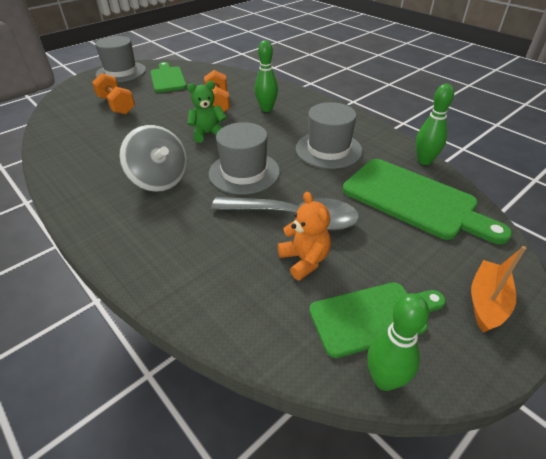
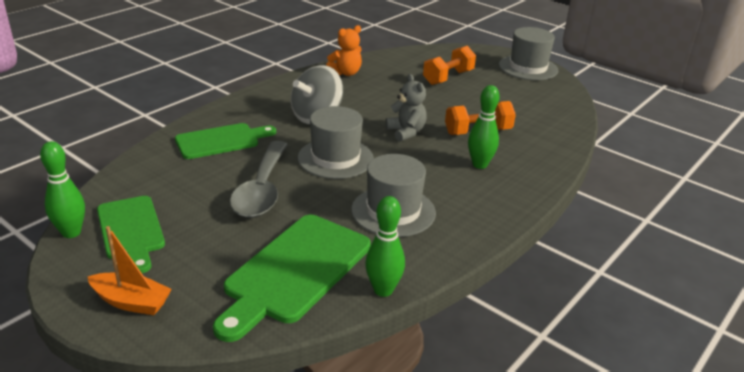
camera: 80 degrees right, 10 degrees down
(167, 78) = (528, 95): green cutting board -> green cutting board (221, 141)
(208, 134) = (406, 132): green teddy bear -> grey teddy bear
(304, 260) = (203, 196): orange teddy bear -> orange teddy bear (346, 73)

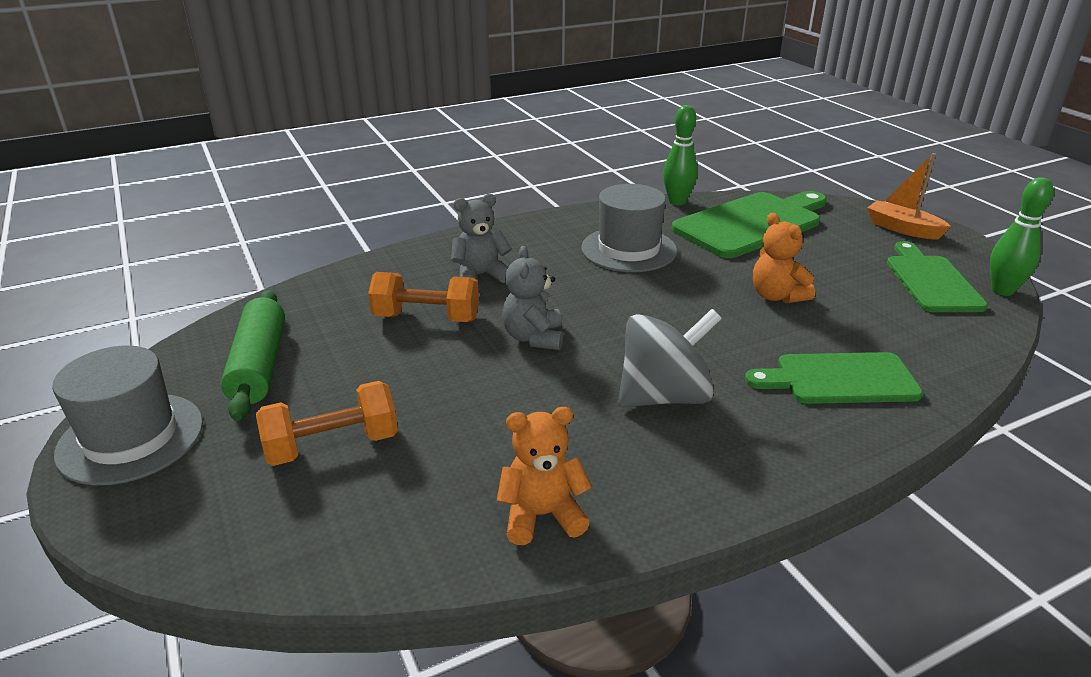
camera: 155 degrees left, 0 degrees up
(262, 190) = (777, 296): grey spoon -> orange teddy bear
(335, 158) = (665, 318): grey hat -> none
(479, 165) = (480, 275): green bowling pin -> grey teddy bear
(525, 96) = (259, 365): none -> green rolling pin

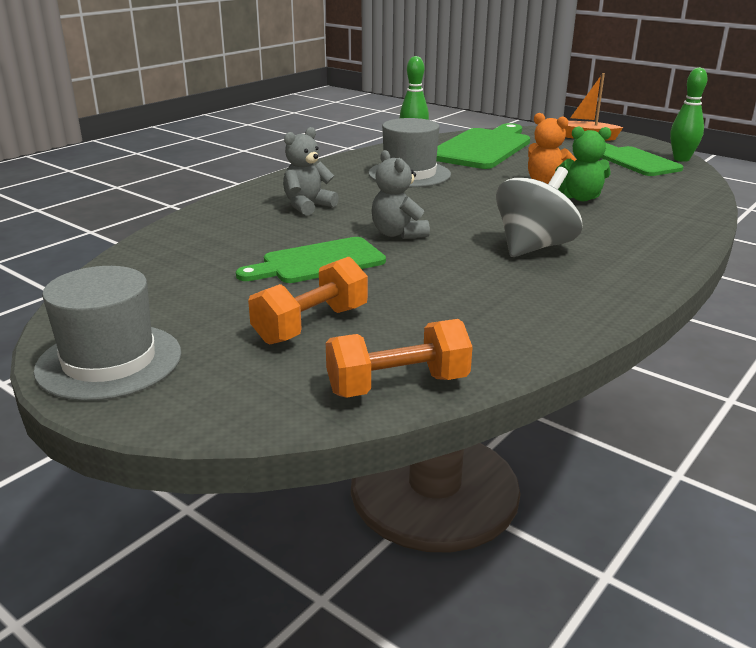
camera: 25 degrees left, 5 degrees down
(259, 365) = (176, 292): green rolling pin -> none
(426, 318) = (293, 237): orange dumbbell -> orange dumbbell (397, 385)
(542, 515) = (526, 325): orange teddy bear -> none
(797, 330) = (580, 198): none -> green teddy bear
(839, 379) = (636, 217): green cutting board -> green cutting board (318, 262)

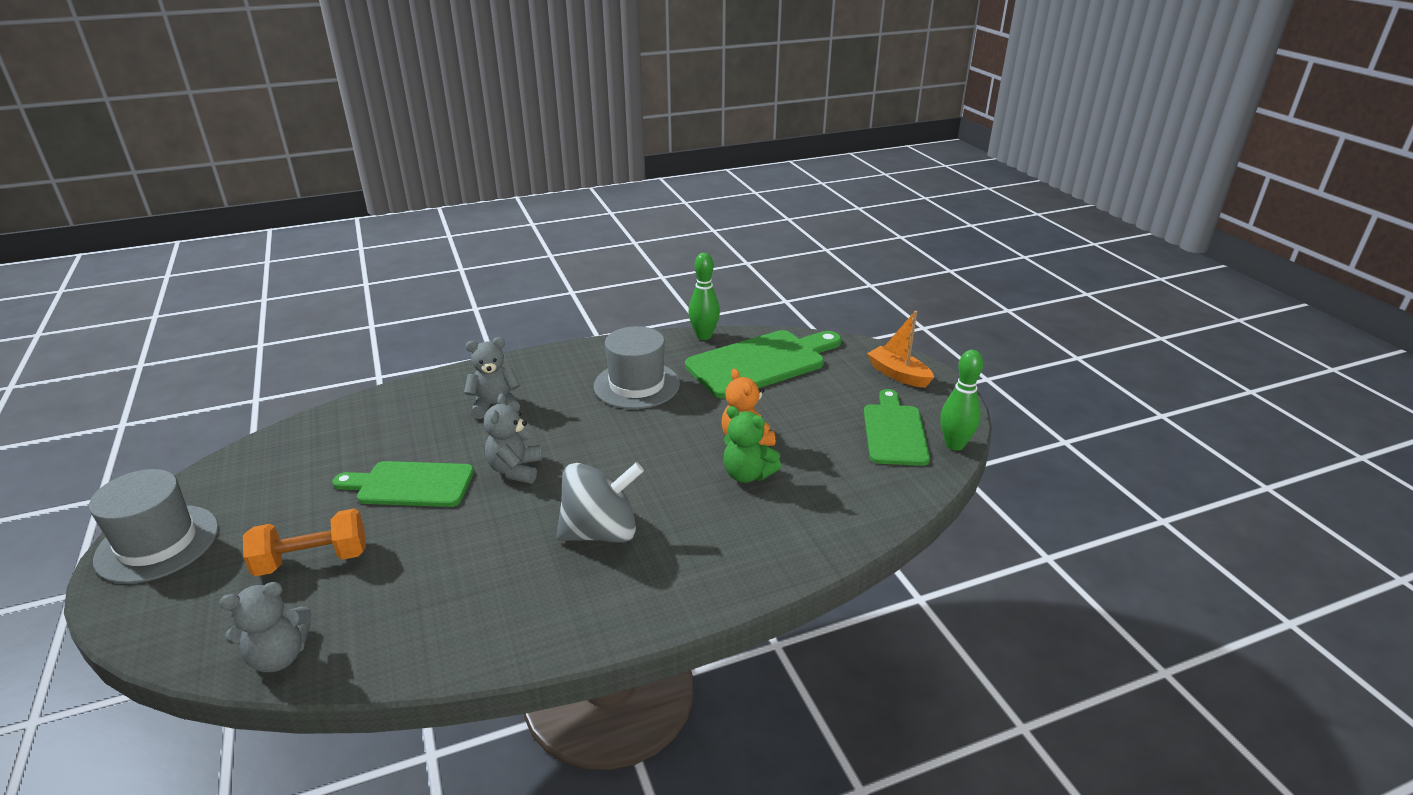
camera: 30 degrees right, 5 degrees up
(397, 385) = (279, 656): orange dumbbell -> grey teddy bear

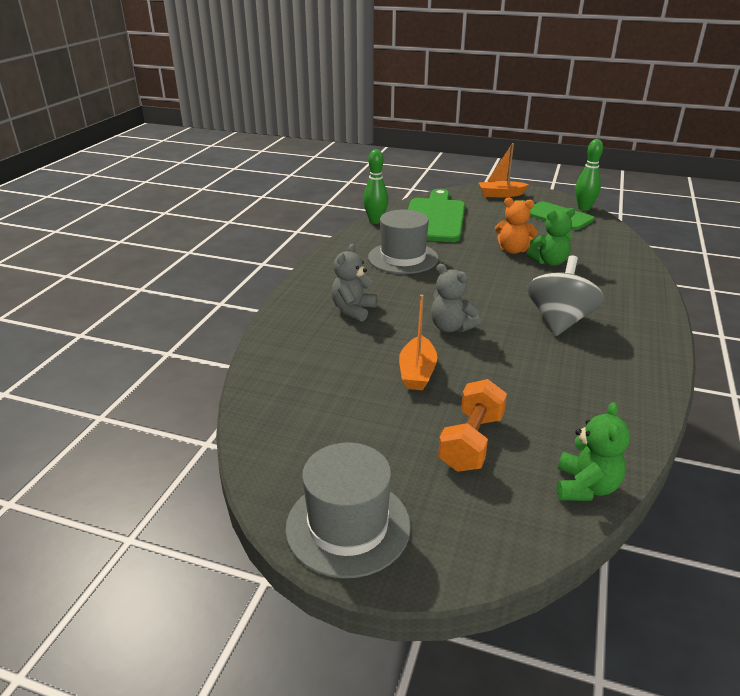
camera: 50 degrees left, 0 degrees up
(279, 656) = (585, 487): grey teddy bear -> green teddy bear
(410, 485) = (417, 372): green cutting board -> orange boat

